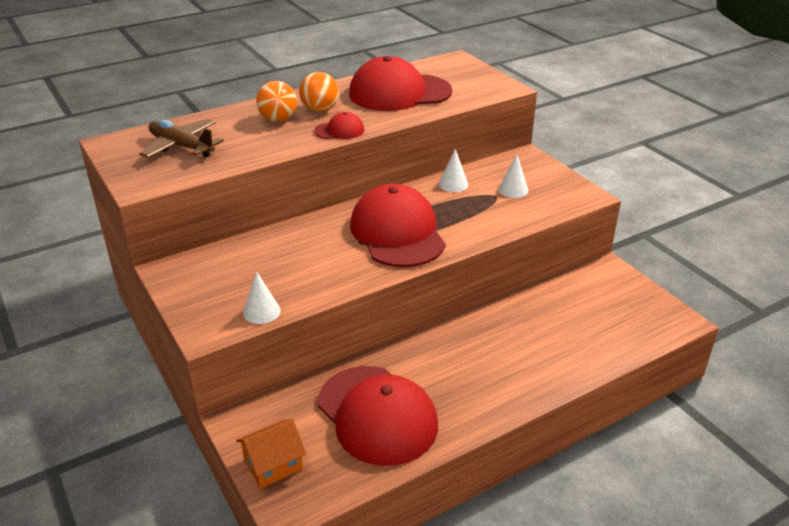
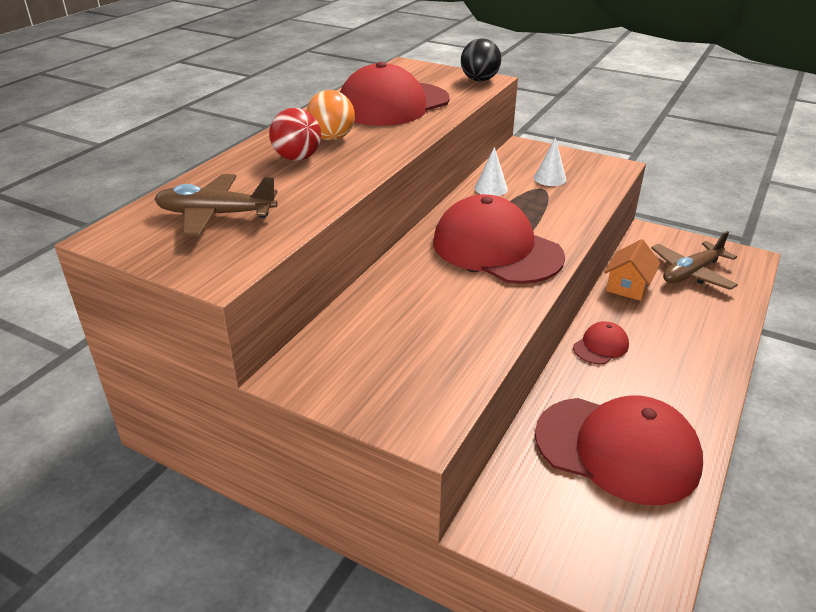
camera: 30 degrees left, 0 degrees up
(261, 311) = (459, 380): white cone -> none
(273, 464) = (578, 556): orange house -> orange house (628, 286)
(278, 119) = (297, 158): orange ball -> red ball
(339, 130) = (382, 152): red cap -> red cap (600, 346)
(498, 87) = (479, 80): none -> black ball
(604, 314) = (691, 273): none -> brown plane

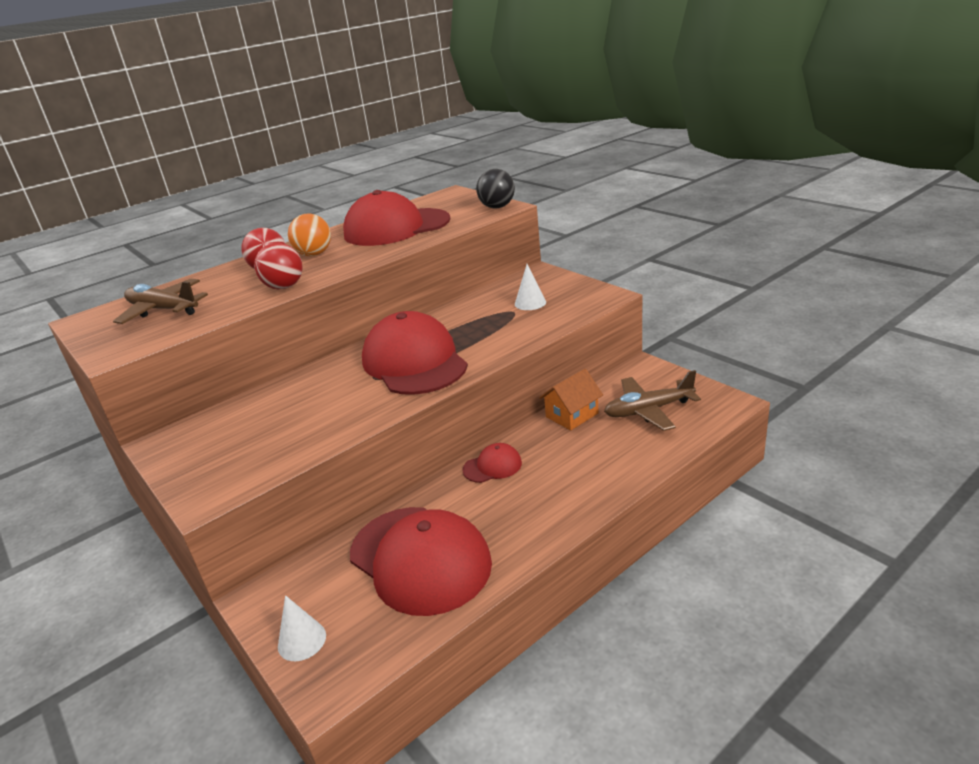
camera: 25 degrees right, 5 degrees down
(345, 177) = (284, 287): none -> red ball
(491, 188) = (467, 308): white cone -> white cone (302, 640)

